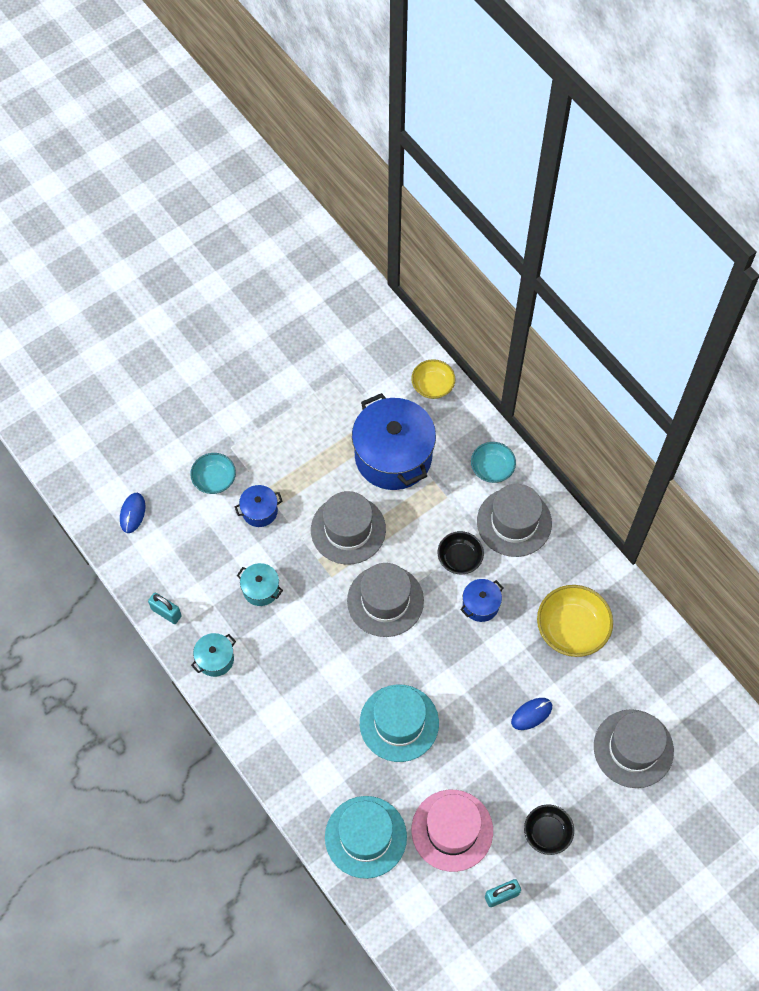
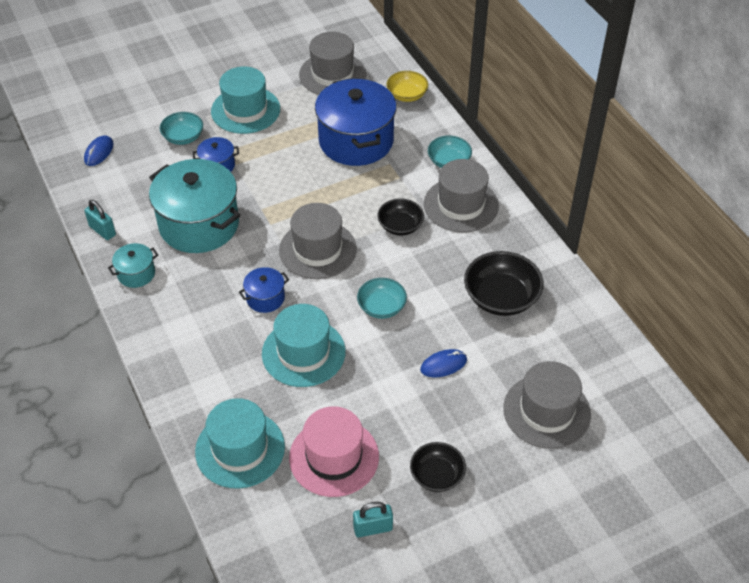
camera: 10 degrees right, 15 degrees down
(261, 589) = (199, 225): turquoise pot -> turquoise pot, size x2.20
(270, 432) = (245, 110): none -> turquoise hat
(348, 529) = (297, 190): grey hat -> grey hat (332, 74)
(461, 658) = (381, 307): none -> turquoise bowl
(480, 605) = (412, 266): blue pot -> blue pot (265, 298)
(572, 628) = (501, 298): yellow bowl -> black bowl

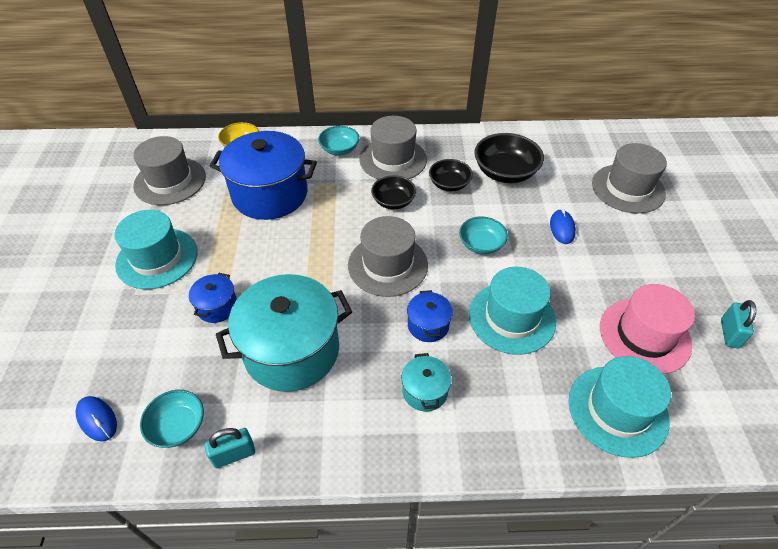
camera: 65 degrees left, 0 degrees up
(136, 274) = (327, 437): turquoise pot -> turquoise pot (425, 391)
(183, 137) = (148, 324): turquoise bowl -> turquoise bowl (178, 426)
(437, 475) = (678, 272): black bowl -> black bowl (449, 184)

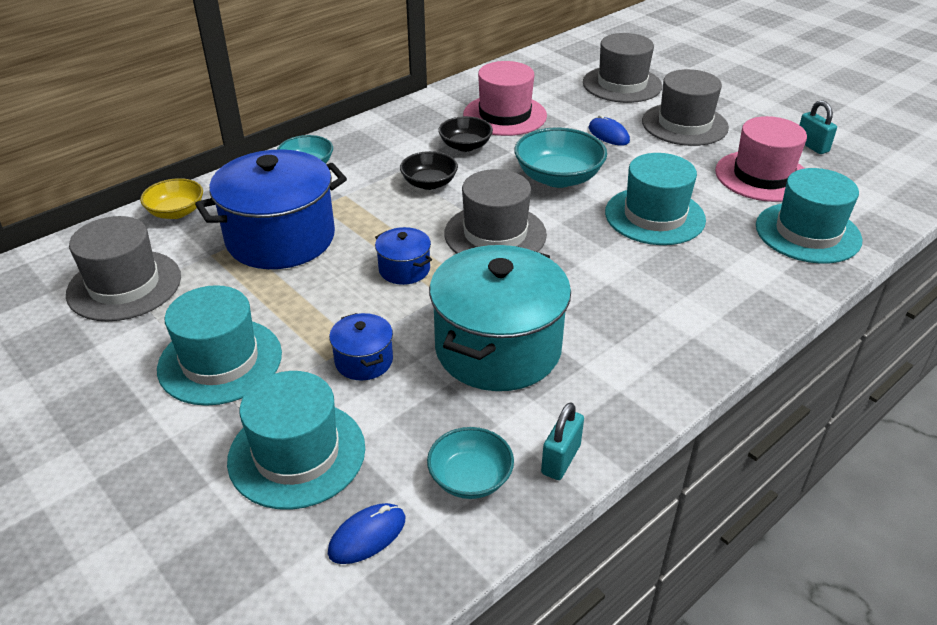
camera: 40 degrees left, 10 degrees down
(97, 419) = (367, 536): blue mouse -> blue mouse turned 45 degrees counterclockwise
(125, 342) = (297, 454): none -> turquoise hat
(393, 159) = (380, 150): grey hat -> grey hat (684, 124)
(425, 391) = (658, 305): turquoise pot -> none
(428, 325) = (595, 258): blue pot -> blue pot (404, 269)
(481, 244) = (558, 178): turquoise bowl -> turquoise bowl, size x1.59
(505, 172) = (505, 115): black bowl -> pink hat

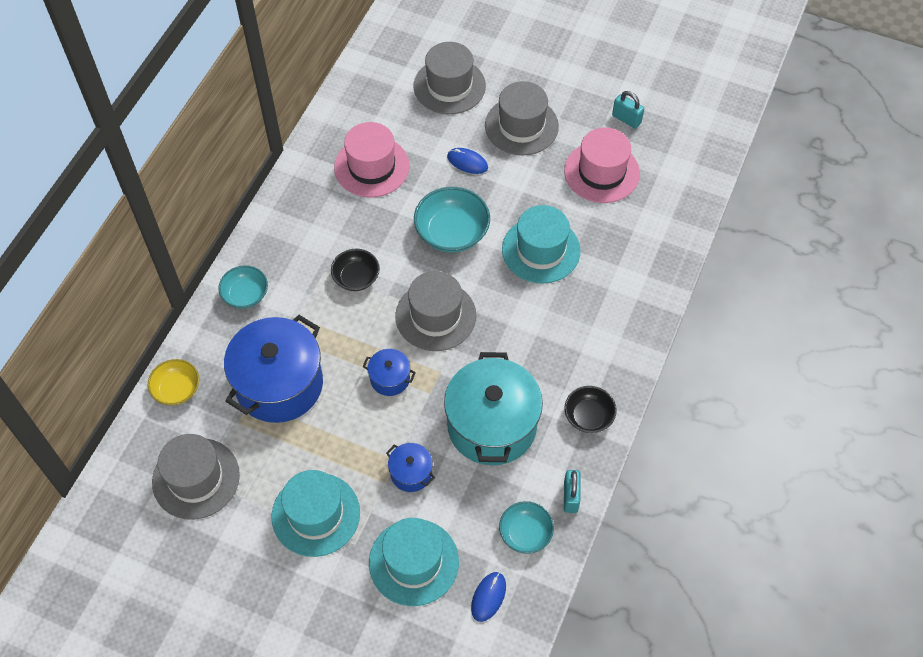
camera: 25 degrees left, 20 degrees up
(465, 146) = (360, 220): black bowl -> black bowl (588, 416)
(807, 233) = (652, 227): turquoise hat -> none

